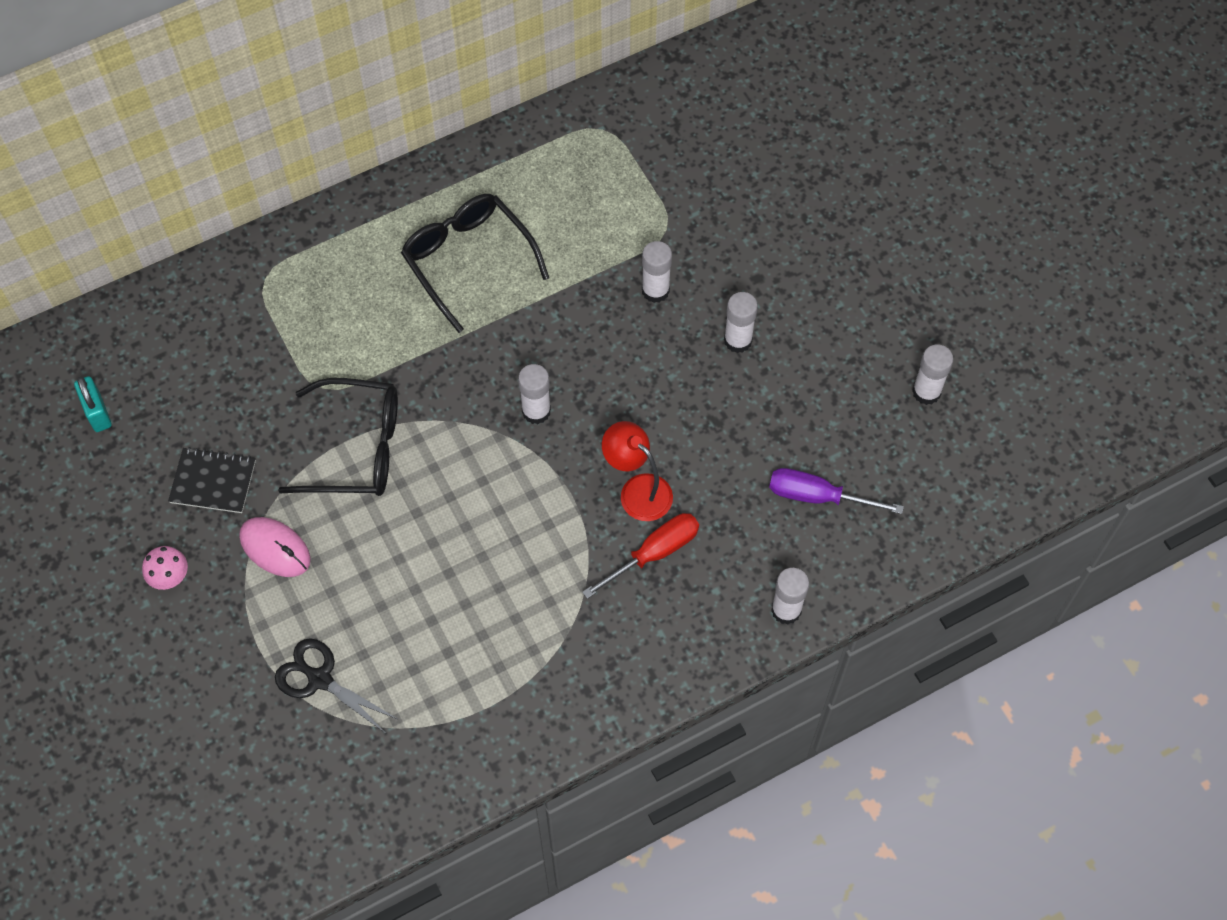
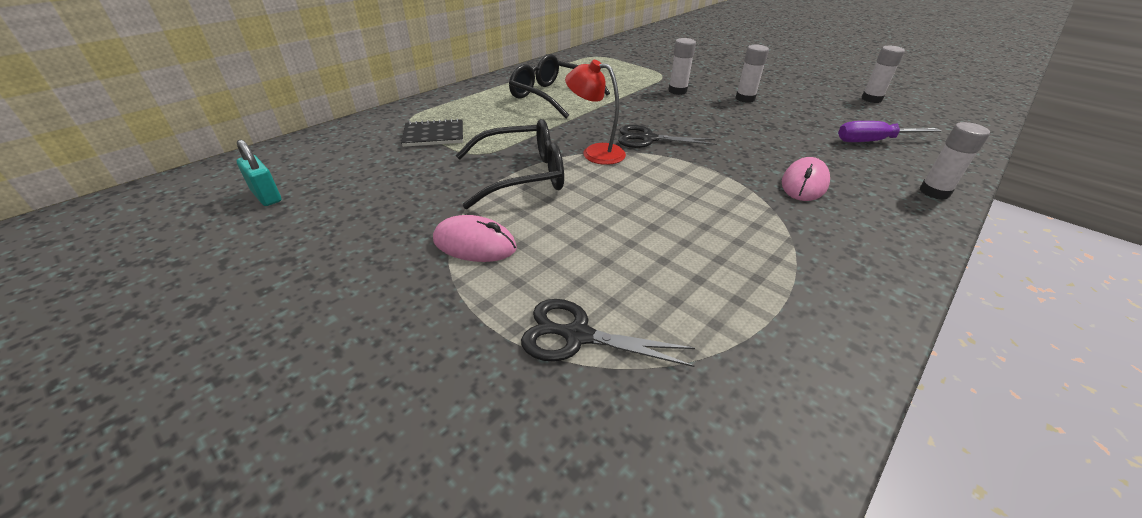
camera: 20 degrees left, 25 degrees down
(169, 576) = (359, 288): pink mushroom -> none
(213, 481) = (394, 215): black notebook -> black notebook (434, 135)
(536, 411) = (648, 139): white glue stick -> black scissors
(637, 490) = (755, 158): red lamp -> red lamp (595, 152)
(654, 553) = (804, 184): red screwdriver -> pink mouse

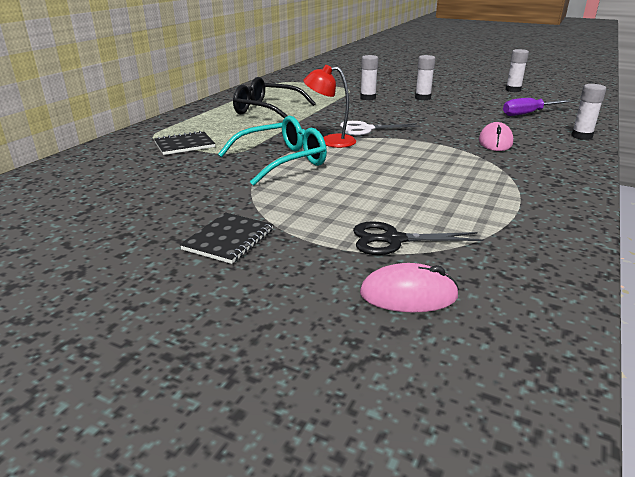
camera: 15 degrees left, 10 degrees down
(266, 196) = (65, 200): turquoise padlock -> none
(386, 292) = (229, 239): none -> black notebook
(474, 244) = (277, 204): pink mouse -> pink mouse (408, 295)
(521, 175) = (282, 161): black glasses -> turquoise glasses
(648, 139) = (365, 129): black scissors -> white scissors

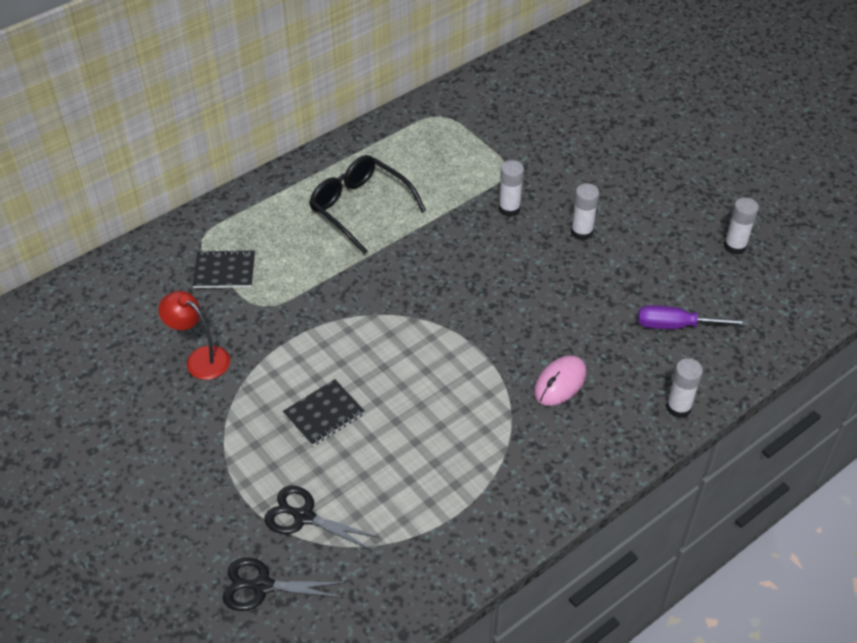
camera: 25 degrees right, 20 degrees up
(229, 239) = (177, 463): black notebook -> black notebook (324, 414)
(282, 161) = (299, 343): turquoise glasses -> none
(330, 141) = (377, 315): red lamp -> red lamp (200, 358)
(365, 129) = (438, 298): white scissors -> none
(408, 295) = (262, 586): pink mouse -> black scissors

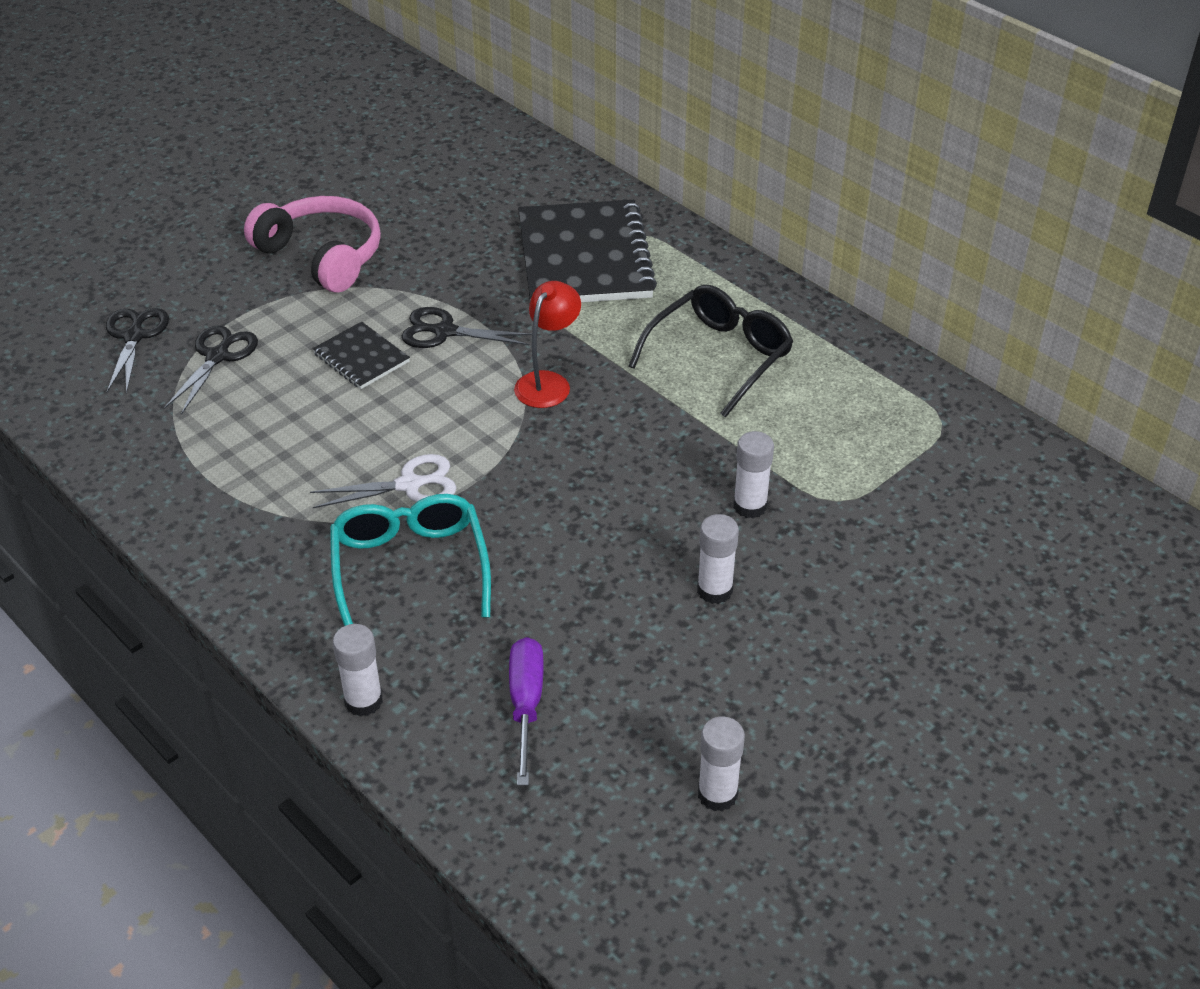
camera: 85 degrees right, 5 degrees down
(175, 445) = (322, 256): none -> pink headphones
(200, 358) = (444, 257): red lamp -> red lamp (548, 382)
(224, 271) = (585, 257): black notebook -> black notebook, size x2.08
(301, 360) = (444, 332): none -> black scissors
(476, 383) = (410, 485): none -> white scissors
(560, 383) = (410, 568): pink mouse -> turquoise glasses

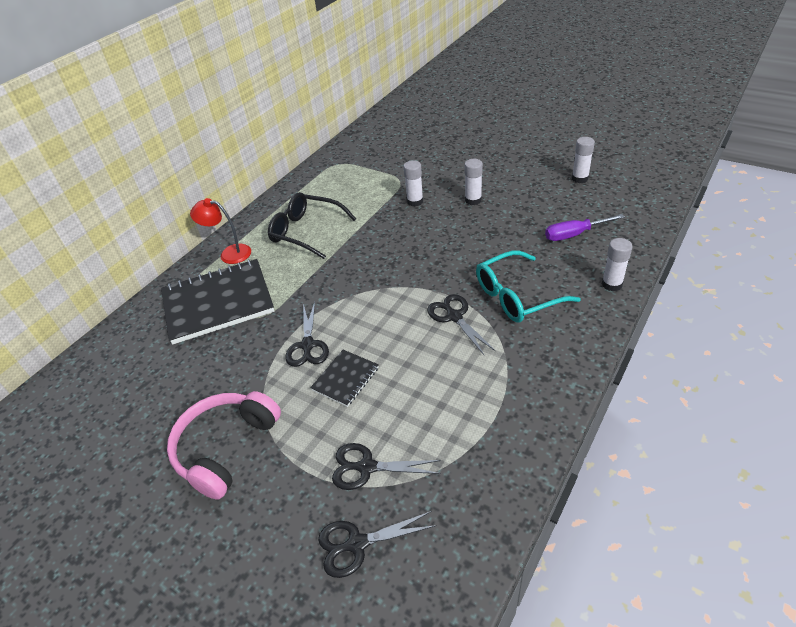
camera: 100 degrees left, 0 degrees up
(410, 485) = (454, 316): white scissors -> black scissors
(548, 382) = (345, 286): red lamp -> red lamp (229, 253)

